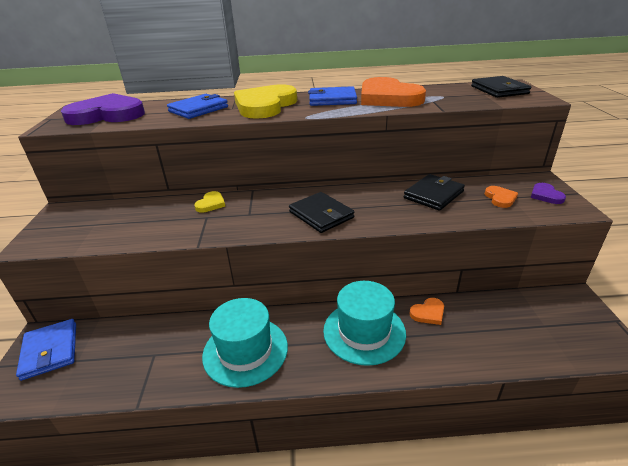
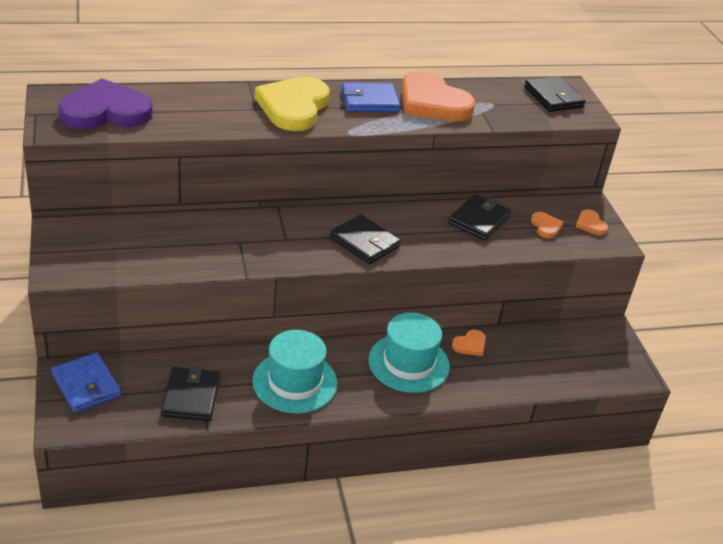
camera: 15 degrees left, 5 degrees up
(139, 365) = (191, 397): none -> black wallet
(198, 109) = (215, 108): blue wallet -> none
(211, 204) = (237, 224): yellow heart -> none
(545, 195) = (590, 224): purple heart -> orange heart

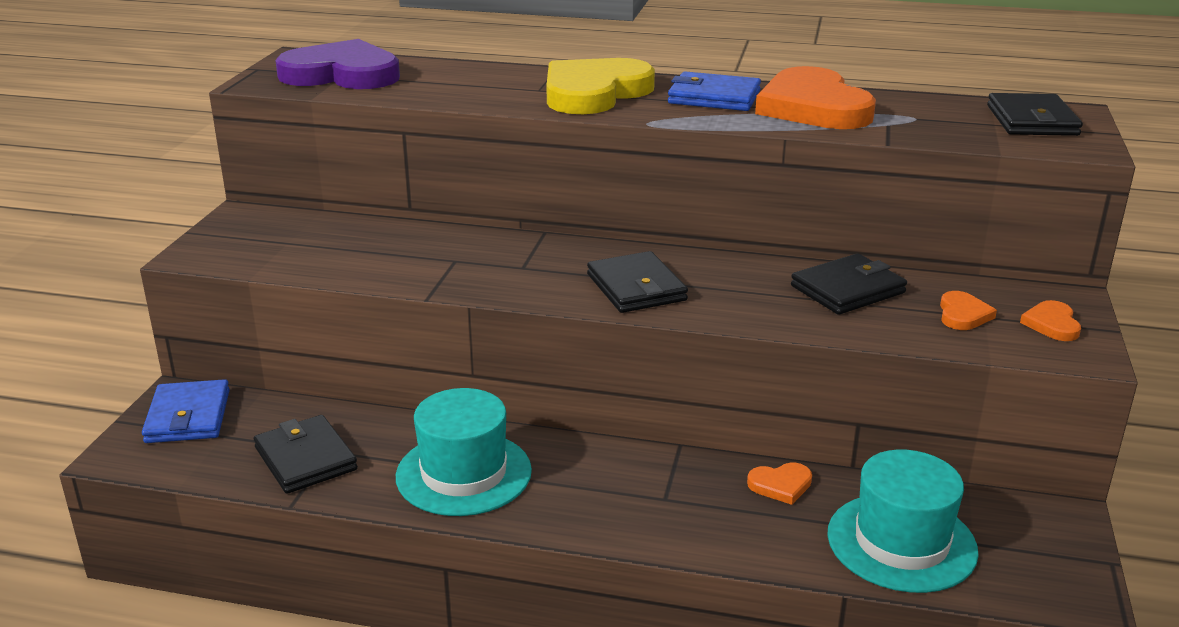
camera: 30 degrees right, 10 degrees down
(191, 397) = (305, 459): black wallet -> black wallet turned 60 degrees counterclockwise
(408, 363) = (659, 488): turquoise hat -> turquoise hat (901, 542)

